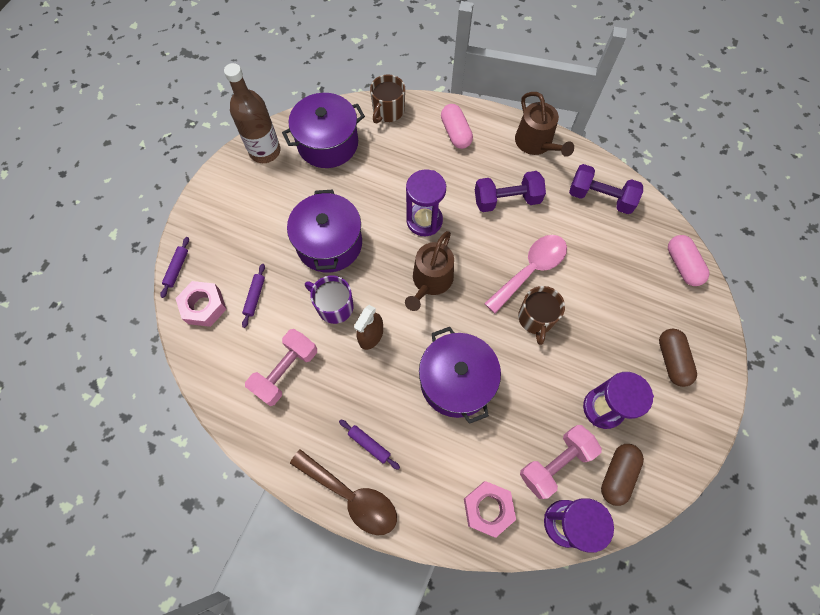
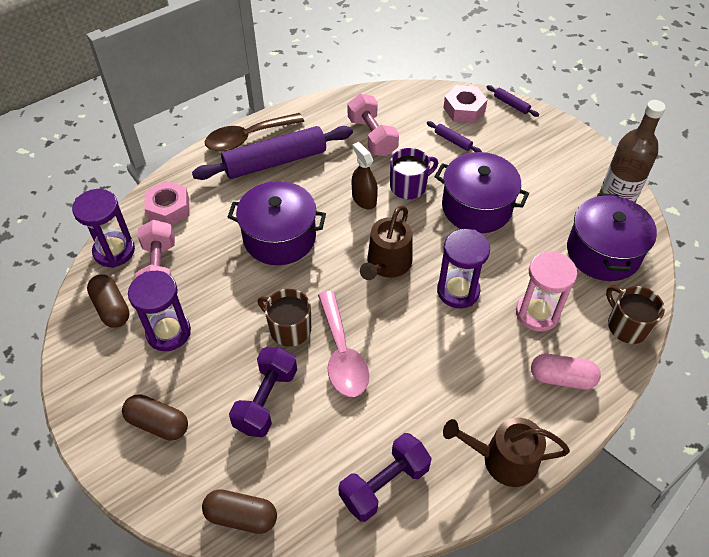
camera: 120 degrees right, 15 degrees down
(369, 444) = (275, 162): purple rolling pin -> purple rolling pin, size x2.46
(412, 164) = (537, 313): none -> pink hourglass
(430, 281) = (387, 264): brown watering can -> brown watering can turned 120 degrees counterclockwise
(506, 200) = (439, 380): purple dumbbell -> purple dumbbell (266, 400)
(682, 265) = (241, 516): pink capsule -> brown capsule

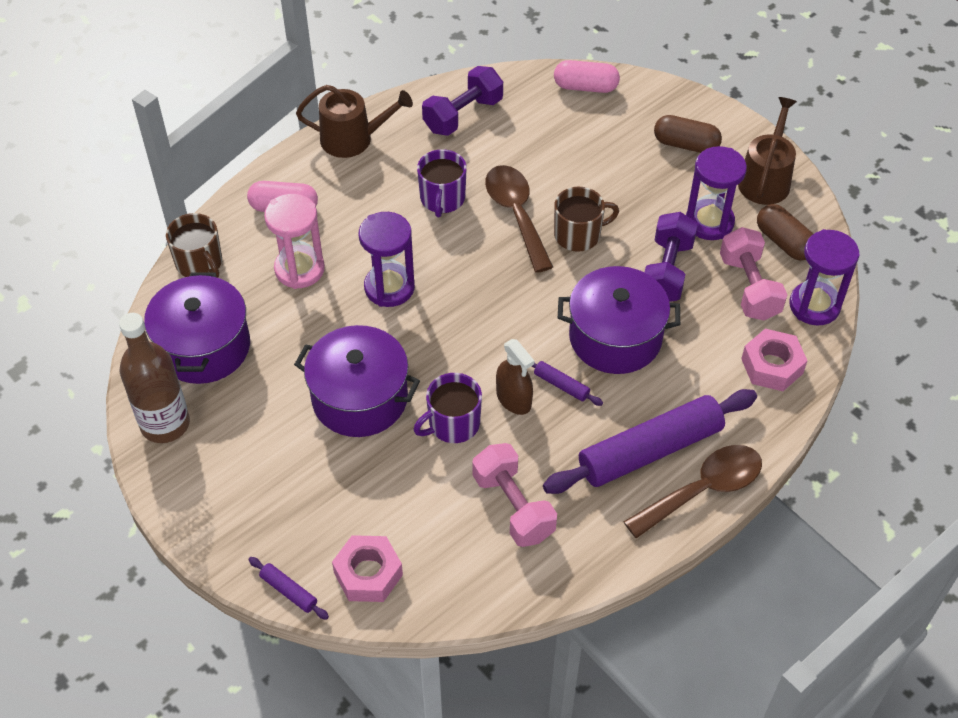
camera: 175 degrees right, 0 degrees up
(241, 516) = (585, 87): brown capsule -> pink capsule
(266, 400) = (586, 169): purple dumbbell -> purple dumbbell (667, 271)
(289, 329) = (578, 235): brown mug -> brown mug turned 45 degrees counterclockwise
(342, 354) = (516, 214): pink spoon -> brown spoon
(387, 264) = (475, 313): brown watering can -> brown watering can (765, 179)
(410, 376) = (442, 199): none -> purple mug
(453, 141) = (388, 508): purple rolling pin -> purple rolling pin (561, 385)

